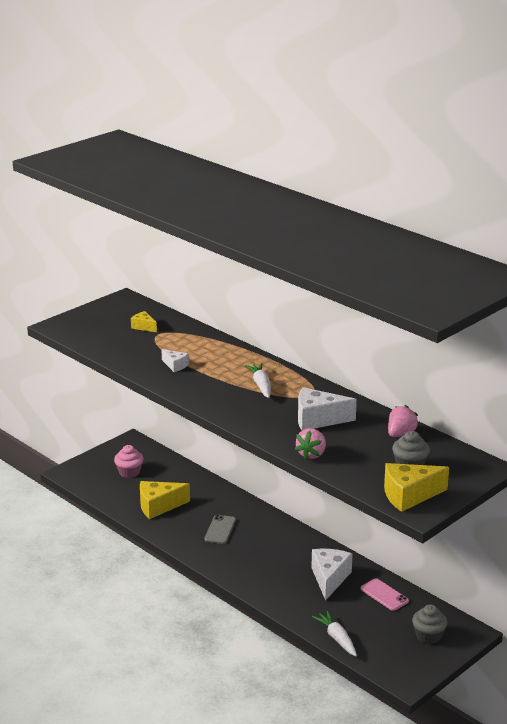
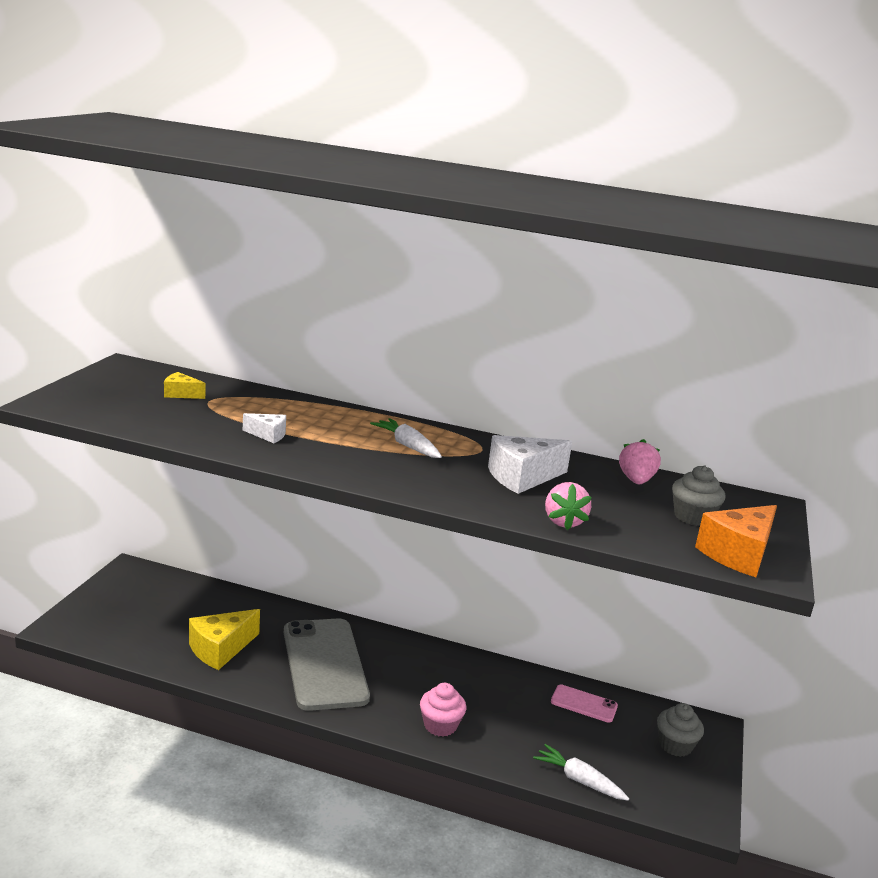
camera: 30 degrees left, 5 degrees down
(129, 472) = (150, 610): pink cupcake -> pink cupcake (440, 725)
(220, 529) = (324, 664): grey phone -> grey phone, size x2.20
(329, 578) = (506, 698): white cheese -> none
(409, 495) = (738, 554): yellow cheese -> orange cheese

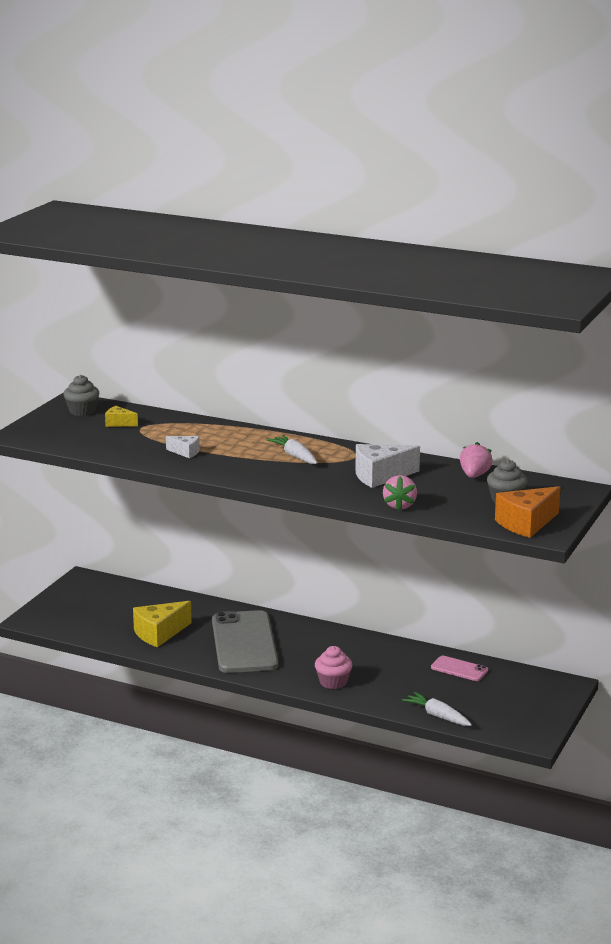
camera: 10 degrees right, 0 degrees up
(675, 745) = (528, 695): grey cupcake -> grey cupcake (82, 411)

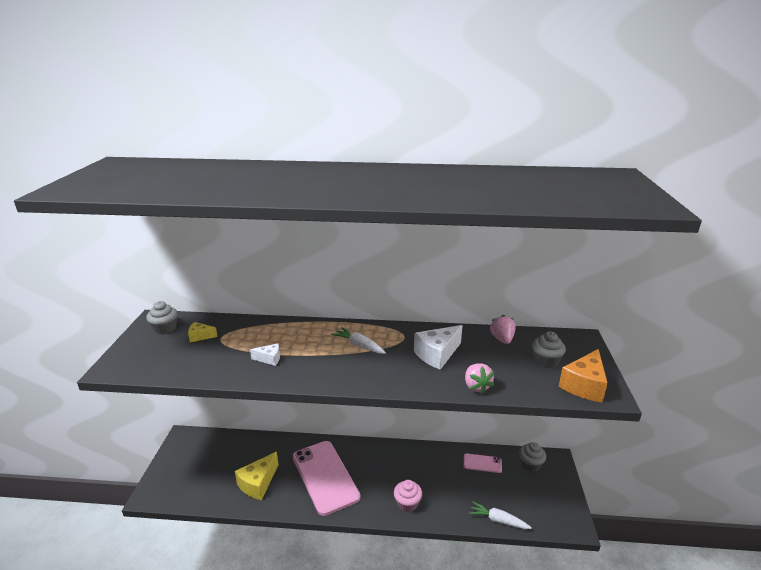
camera: 20 degrees left, 5 degrees up
(244, 643) = (325, 476): grey phone -> pink phone
(525, 682) = (530, 464): none -> grey cupcake

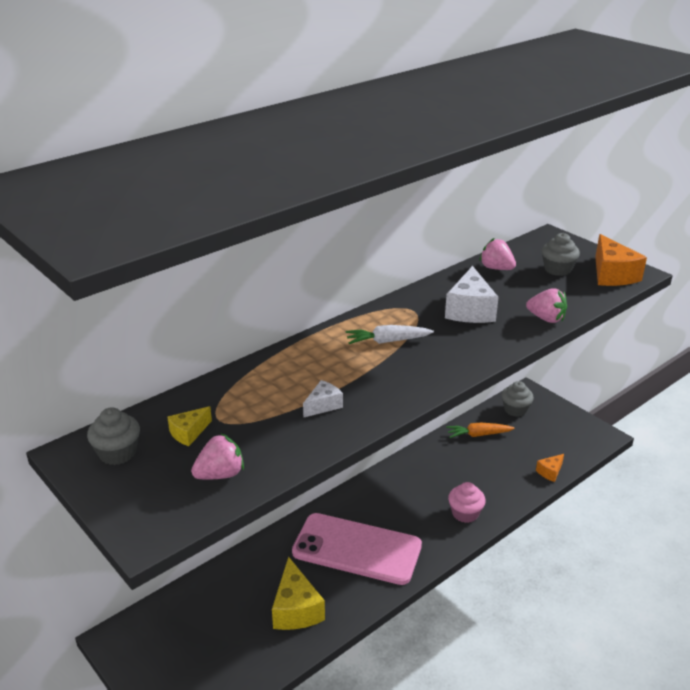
camera: 45 degrees left, 5 degrees up
(175, 362) = (220, 474): none -> pink strawberry
(482, 463) = (478, 435): pink phone -> orange carrot
(498, 520) = (550, 472): white carrot -> orange cheese

